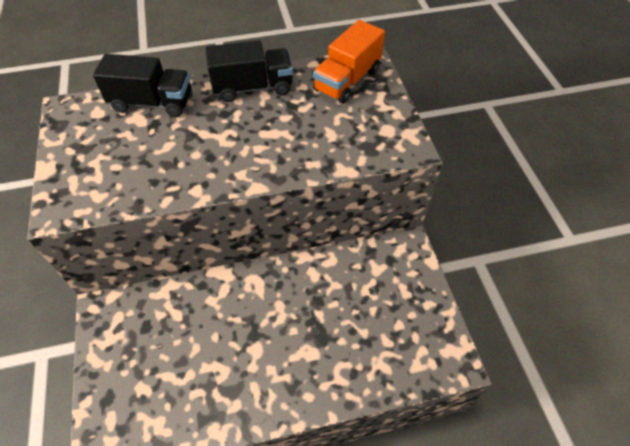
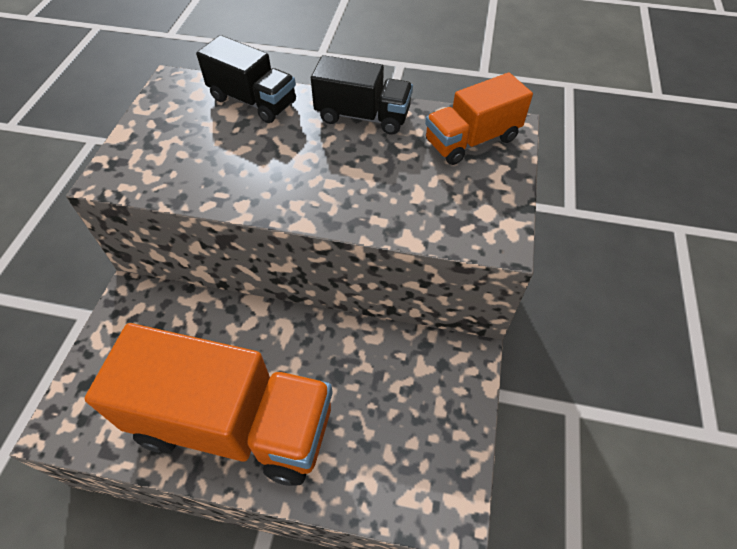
camera: 25 degrees right, 0 degrees up
(256, 373) = (233, 424): none -> orange truck

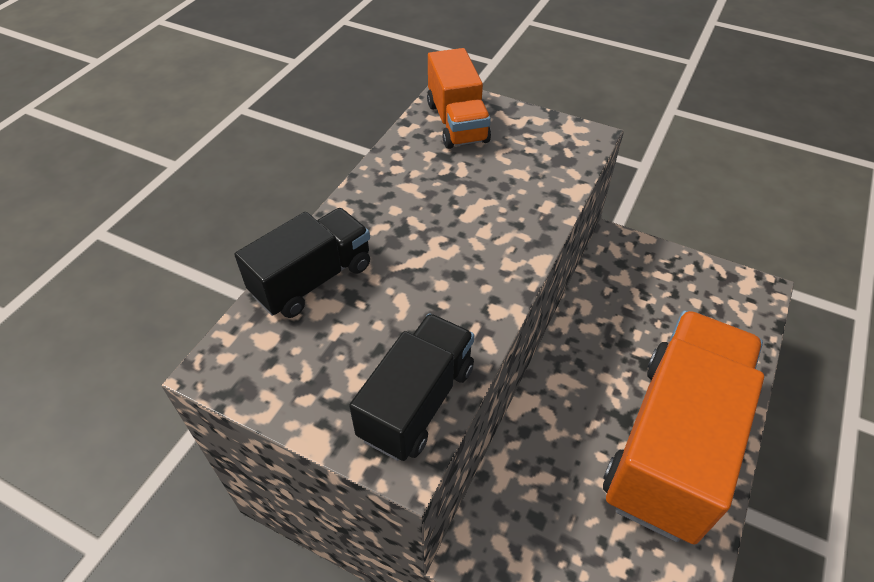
camera: 75 degrees left, 5 degrees down
(362, 116) = (388, 188): black truck -> black truck (417, 402)

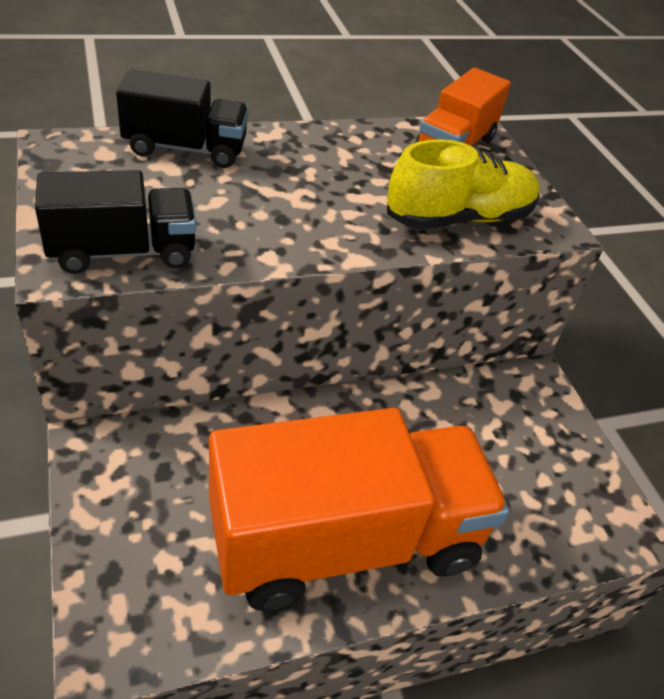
camera: 40 degrees right, 5 degrees down
(539, 177) = (459, 218): none -> yellow shoe

